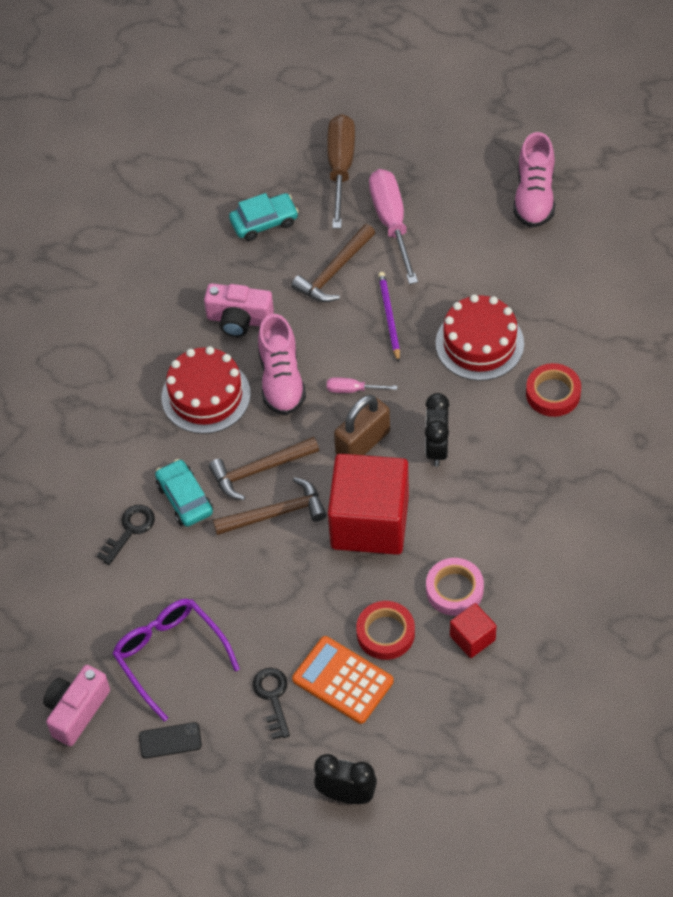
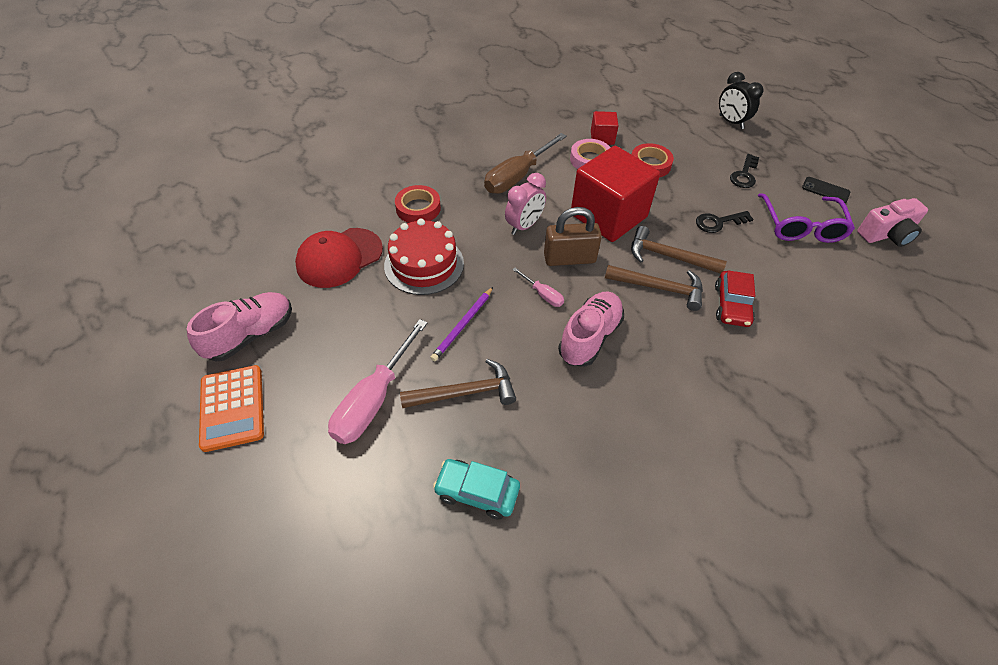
camera: 145 degrees left, 5 degrees down
(130, 530) = (790, 311): black key -> black key (718, 222)
(184, 498) = (732, 305): turquoise car -> red car
(206, 395) = (662, 367): red cake -> none
(239, 320) = (583, 410): pink camera -> none
(340, 168) = (352, 493): brown screwdriver -> brown screwdriver (517, 176)
(343, 680) = (694, 160): orange calculator -> orange calculator (232, 408)
(436, 448) = (524, 226): black clock -> pink clock
(555, 297) = (339, 257): none -> red cap

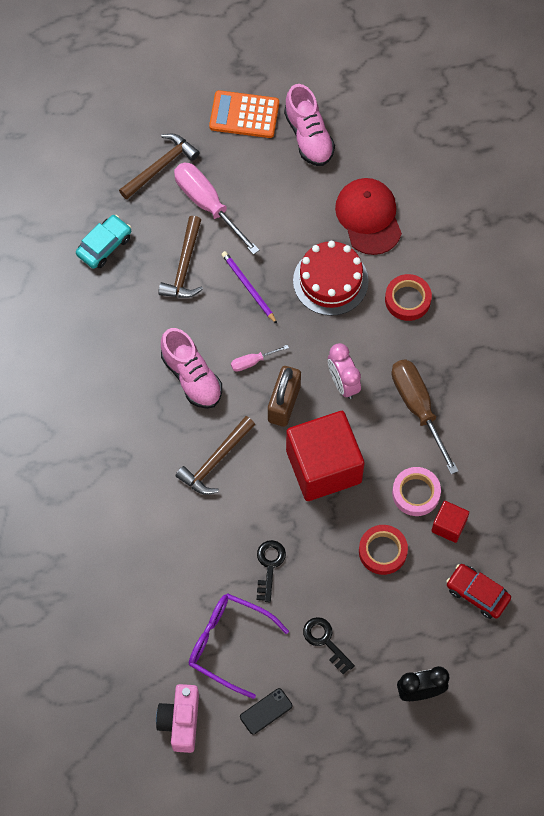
camera: 115 degrees right, 15 degrees up
(668, 256) = (248, 491): brown hammer -> brown hammer (161, 166)
(732, 305) = (169, 510): red car -> red car (477, 593)

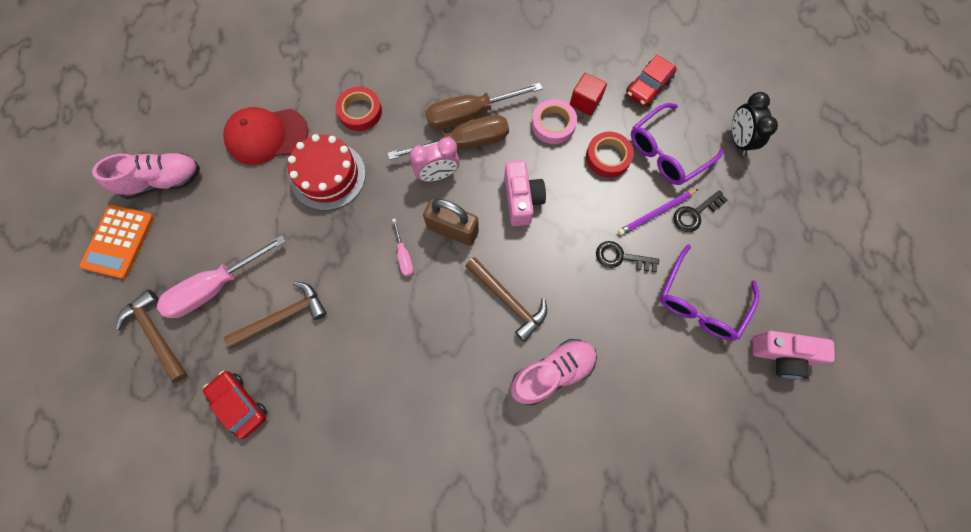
camera: 85 degrees left, 5 degrees up
(104, 245) = (239, 404): turquoise car -> red car
(184, 266) = (283, 317): brown hammer -> brown hammer turned 45 degrees counterclockwise
(192, 377) = (413, 318): pink shoe -> pink shoe (552, 372)
(248, 287) = (320, 253): purple pencil -> purple pencil (656, 213)
(266, 711) = (766, 272): black phone -> none
(323, 466) = (521, 199): red cube -> pink camera
(382, 405) = (464, 143): none -> brown screwdriver
(395, 613) = (667, 152): none -> purple glasses

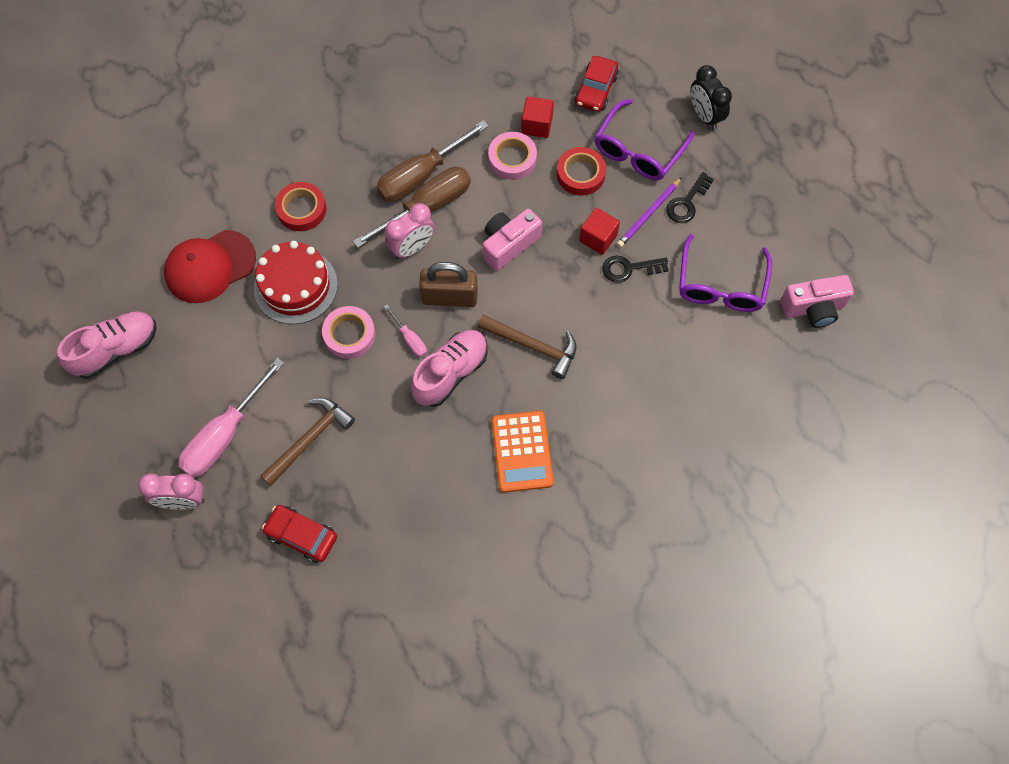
camera: 20 degrees left, 5 degrees down
(119, 241) = (97, 426): orange calculator -> orange calculator (521, 452)
(156, 334) = (182, 501): brown hammer -> pink clock
(354, 234) = (349, 334): none -> pink tape
(521, 199) = (509, 244): pink camera -> pink camera turned 105 degrees counterclockwise
(552, 372) = (602, 399): pink shoe -> pink shoe (451, 373)
(602, 220) = (598, 238): none -> red cube

